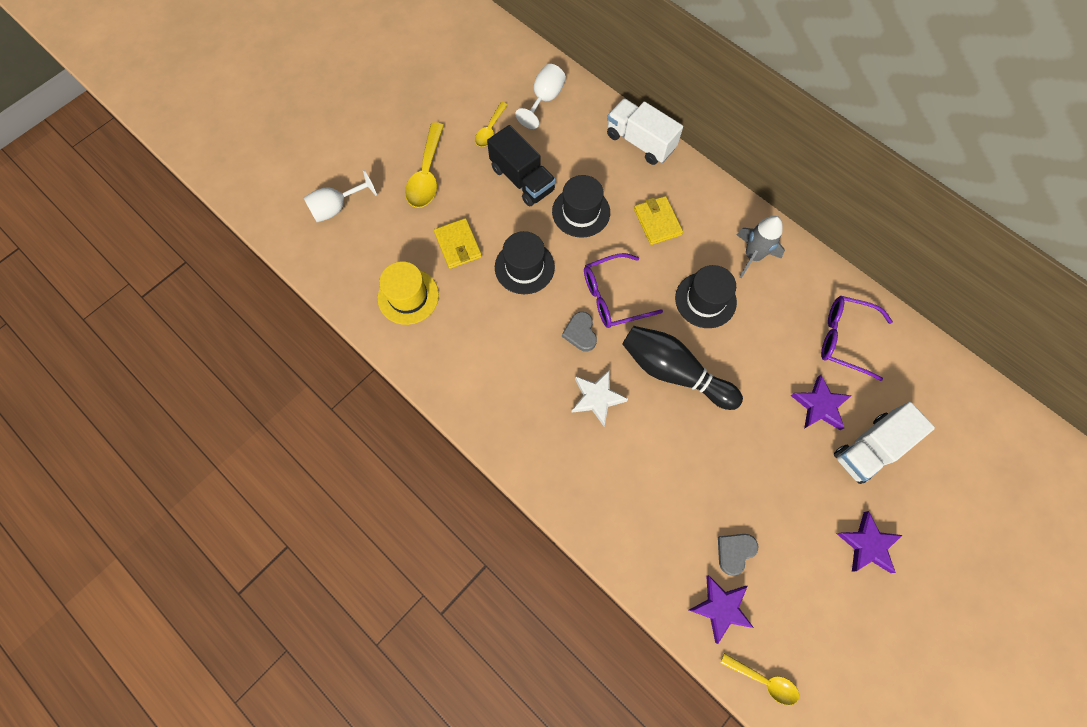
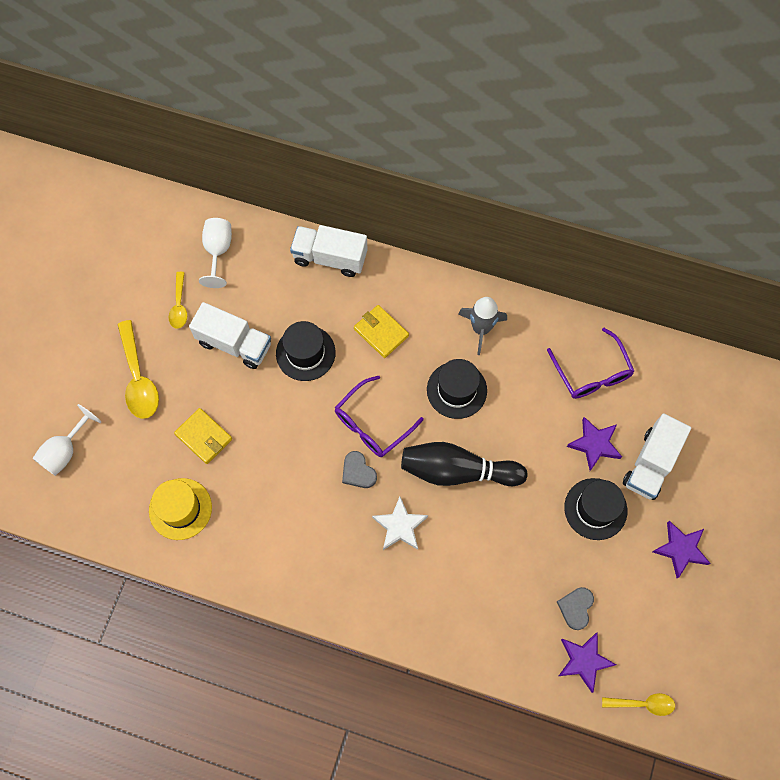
camera: 25 degrees left, 0 degrees up
(522, 179) = (234, 344): black truck -> white truck
(524, 267) = (277, 431): black hat -> black hat (595, 509)
(845, 339) = (592, 373): purple glasses -> purple glasses turned 105 degrees counterclockwise

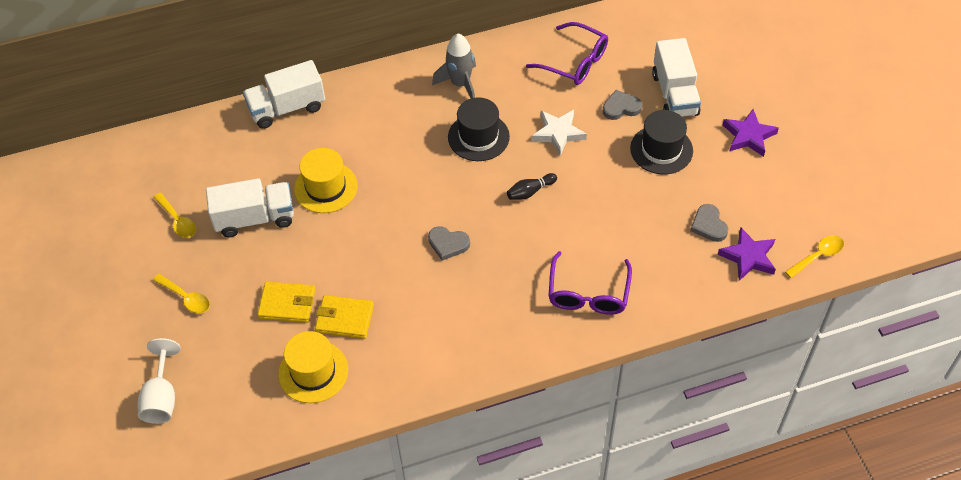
camera: 35 degrees left, 15 degrees down
(139, 378) = (186, 298): yellow spoon -> yellow spoon, size x0.59
(218, 251) = (180, 160): white goblet -> none
(305, 353) = (325, 187): black hat -> yellow hat
(372, 424) = (429, 203): purple glasses -> purple glasses (588, 293)
(381, 332) = (379, 134): yellow wallet -> yellow wallet (344, 319)
(400, 526) = (518, 260): white star -> white star (558, 133)
(457, 471) = (530, 191): black bowling pin -> black bowling pin, size x0.44
(594, 444) = (621, 107): purple star -> grey heart

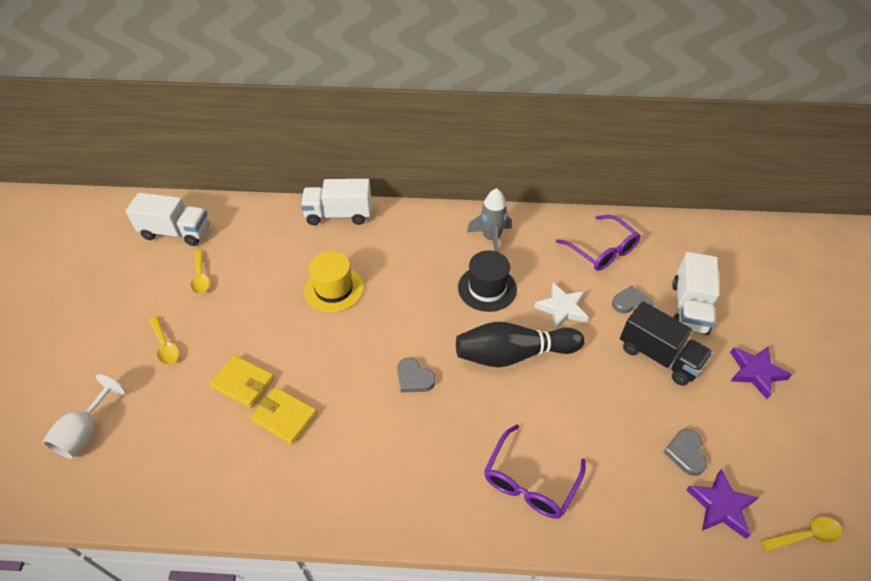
camera: 20 degrees right, 5 degrees down
(255, 218) = (261, 296): white truck -> white truck (176, 232)
(313, 372) = (227, 460): yellow hat -> none
(530, 191) = (513, 354): black bowling pin -> black bowling pin, size x2.30
(661, 149) = (658, 356): black hat -> black truck

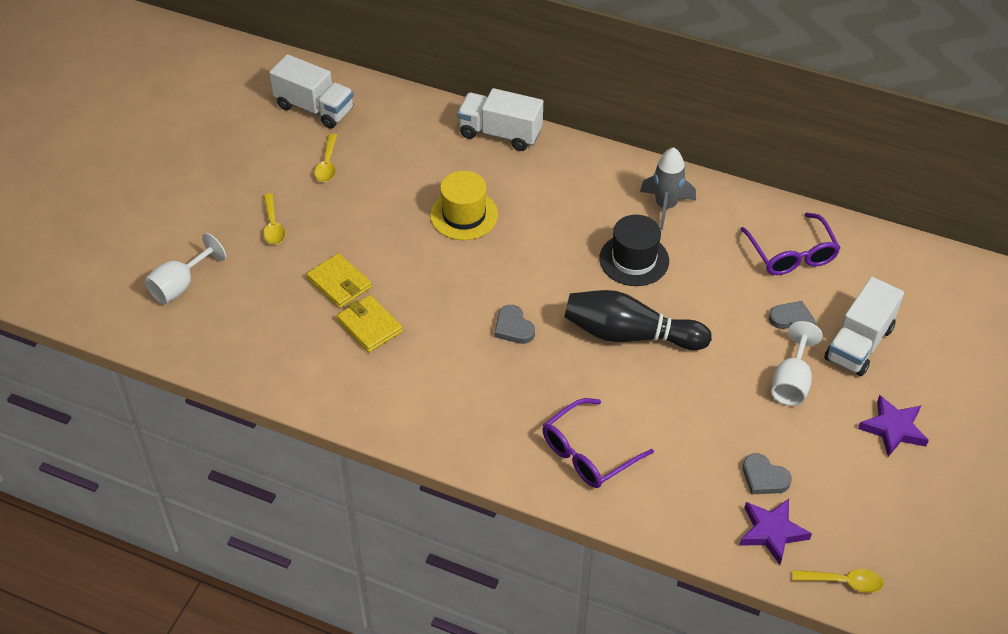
camera: 20 degrees right, 0 degrees up
(562, 308) = (709, 304): white star -> none
(658, 356) = (791, 382): black truck -> white goblet
(685, 453) = (764, 477): grey heart -> grey heart turned 75 degrees counterclockwise

